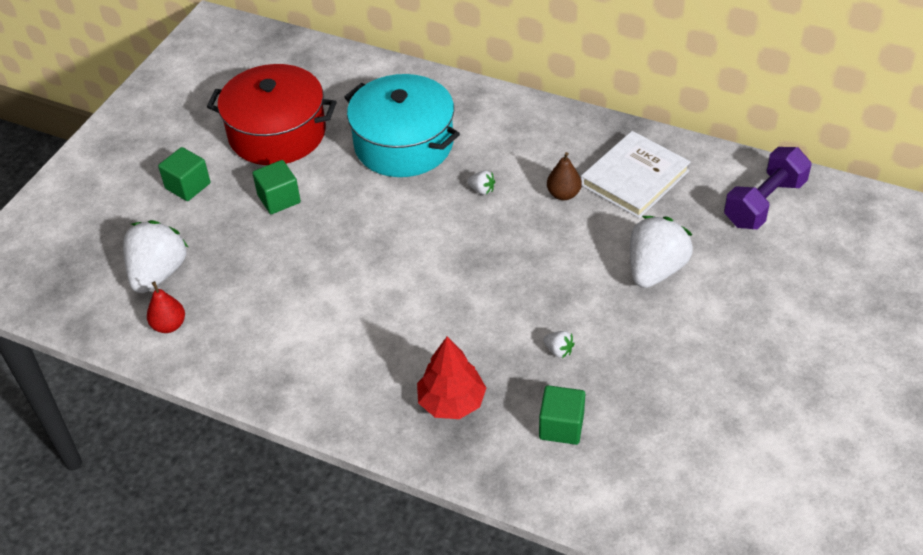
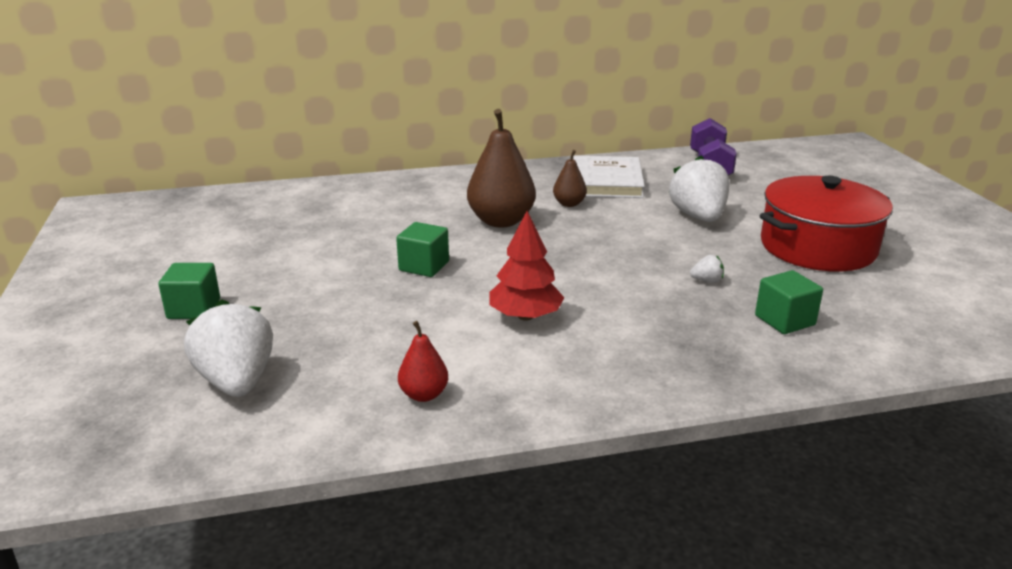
camera: 40 degrees left, 20 degrees down
(169, 325) = (304, 415): red pear -> red pear (424, 394)
(277, 133) = (255, 247): red pot -> red pot (817, 247)
(279, 199) = (314, 284): green cube -> green cube (424, 266)
(404, 144) = (393, 218): turquoise pot -> none
(451, 402) = (677, 345): red tree -> red tree (525, 316)
(482, 190) = (501, 221): white strawberry -> brown pear

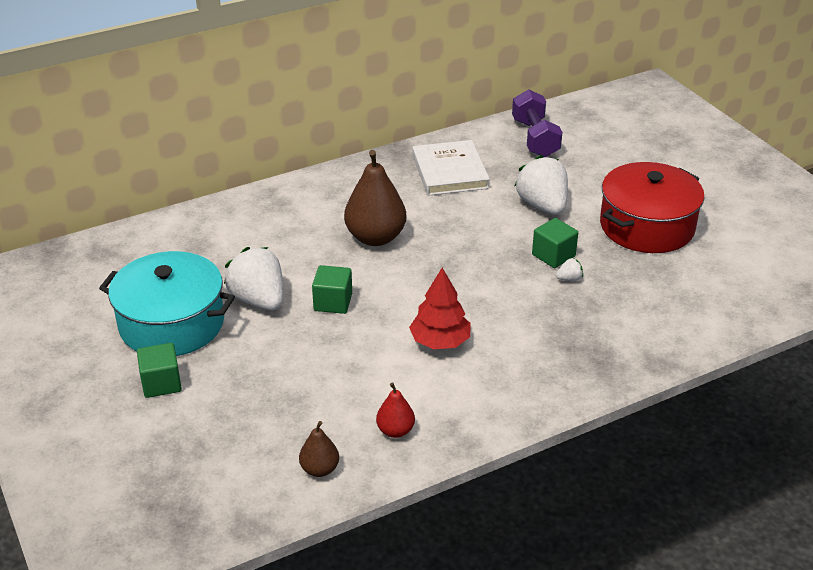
camera: 15 degrees left, 10 degrees up
(237, 381) = (245, 447): white strawberry -> white strawberry (259, 300)
(245, 261) = (172, 323): none -> turquoise pot
(569, 204) = (427, 206): brown pear -> brown pear (319, 469)
(784, 320) = (637, 310): green cube -> green cube (553, 255)

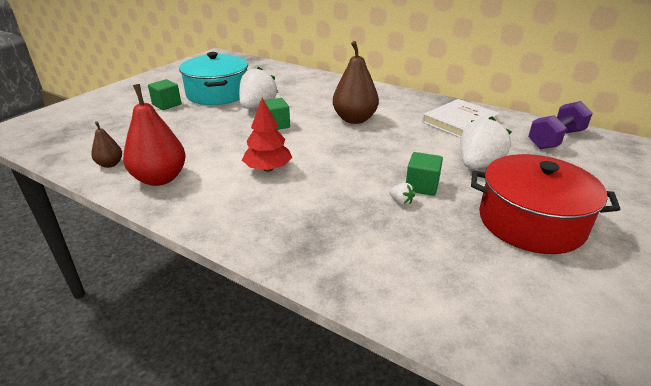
camera: 60 degrees right, 5 degrees down
(395, 430) = (160, 178): red pear -> red pear, size x1.94

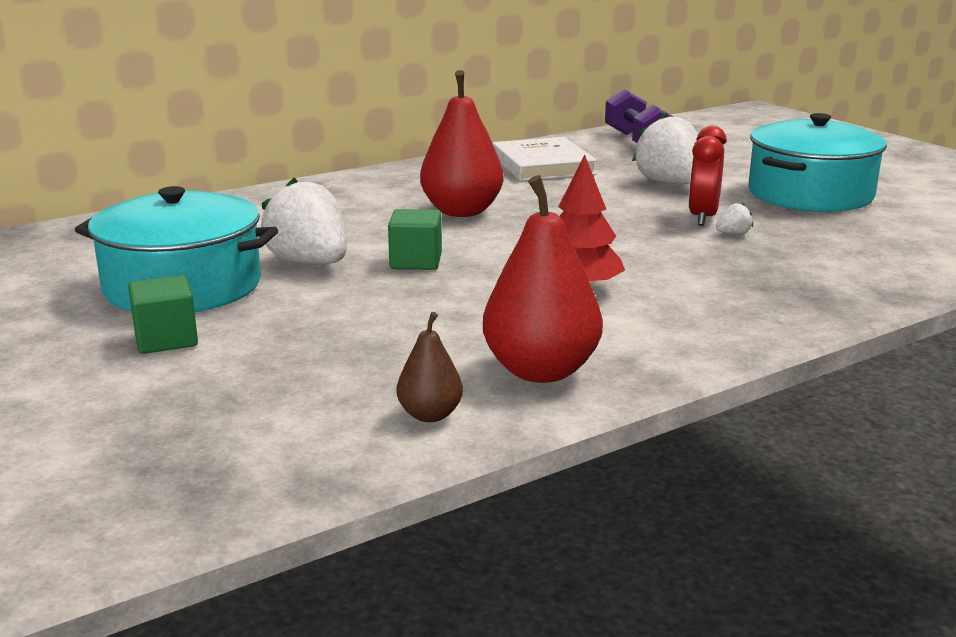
camera: 65 degrees left, 10 degrees down
(354, 119) = (461, 211): brown pear -> red pear
(422, 186) = (703, 217): green cube -> red clock
(531, 222) = (810, 194): red pot -> turquoise pot

